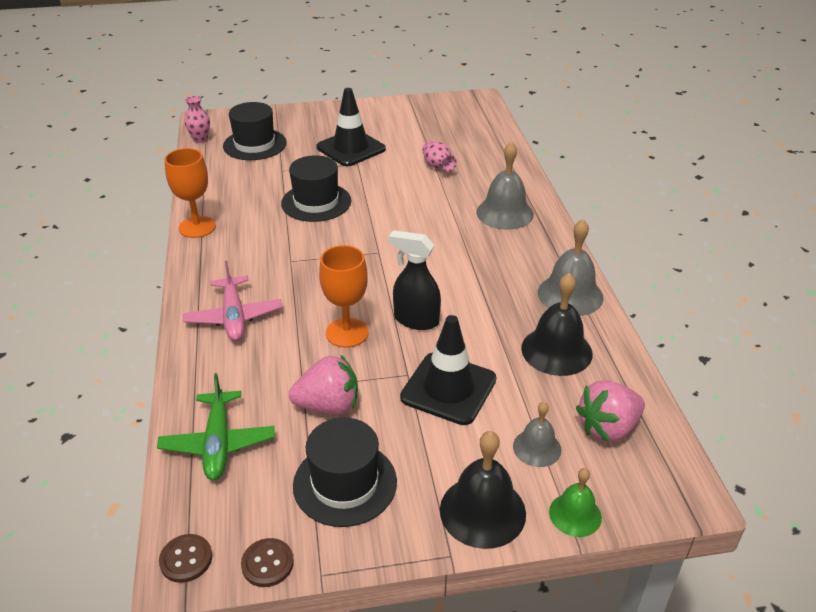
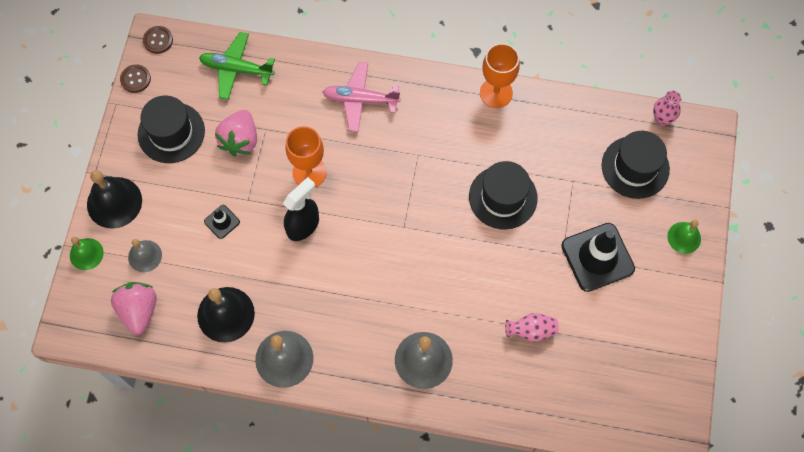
camera: 110 degrees right, 30 degrees up
(311, 116) = (684, 237): none -> green bell
(448, 388) = (222, 222): black traffic cone -> black traffic cone, size x0.47

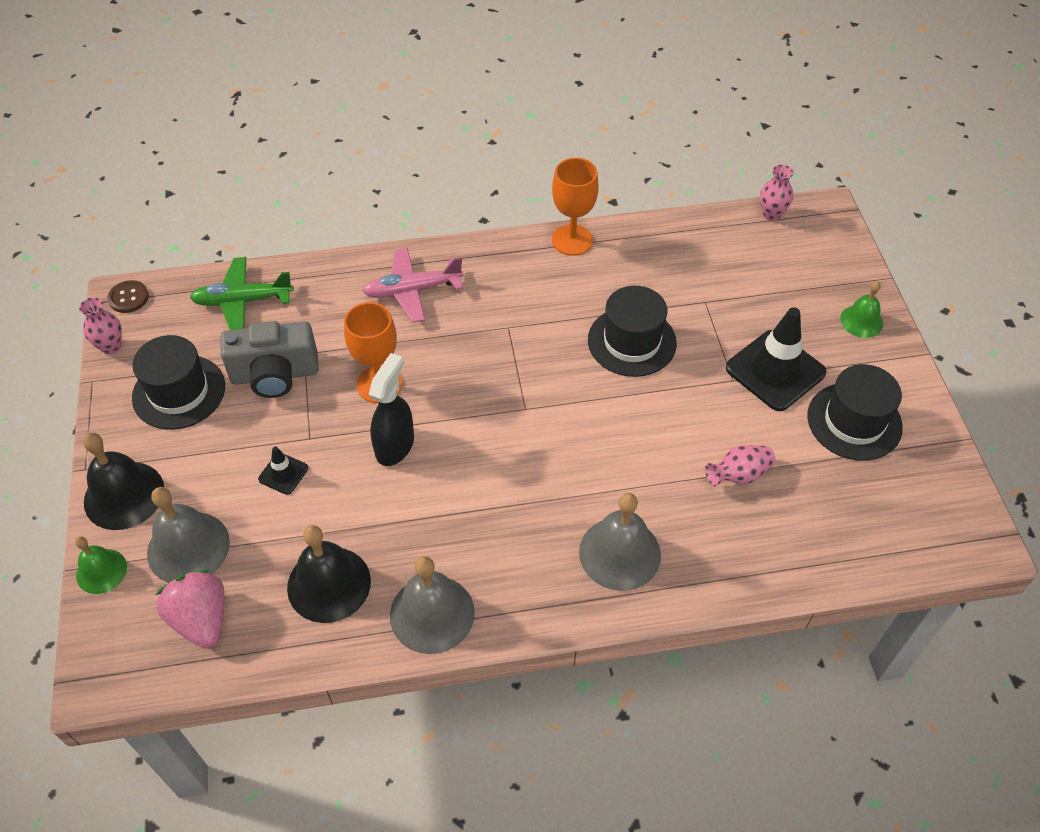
camera: 20 degrees left, 15 degrees down
(135, 79) = (111, 347): brown button -> pink vase
(145, 256) = (188, 547): grey bell -> grey bell, size x1.66
(240, 140) = (275, 375): pink strawberry -> grey camera
(635, 167) = (768, 268): black hat -> black hat (854, 421)

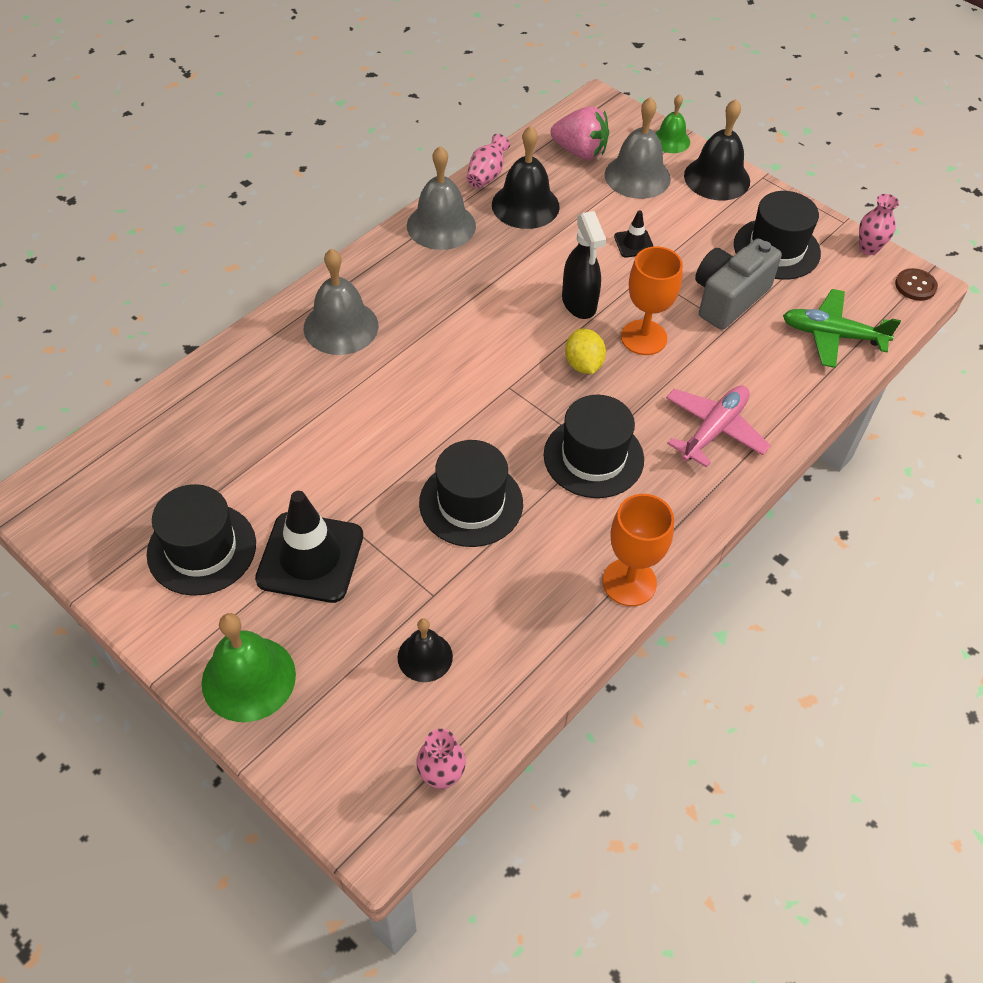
camera: 140 degrees right, 0 degrees up
(243, 301) = (832, 335): green plane -> green plane turned 120 degrees counterclockwise
(449, 391) = (583, 364): none -> yellow lemon
(515, 322) = (593, 457): none -> black hat
(737, 272) = (425, 657): none -> black bell
(738, 475) = (284, 436): pink vase -> pink vase (486, 175)
(861, 321) = (248, 678): green bell -> green bell, size x1.66

